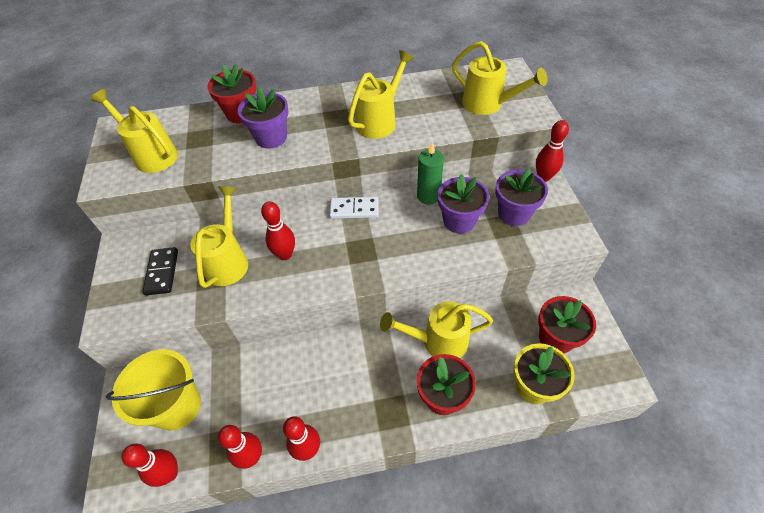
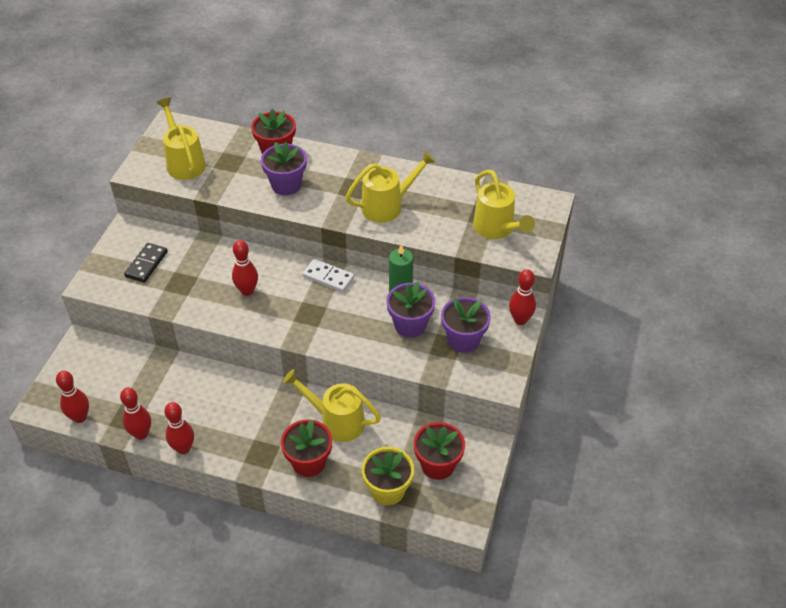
camera: 25 degrees right, 5 degrees down
(177, 406) = (108, 375): yellow bucket -> none
(228, 260) = (201, 276): yellow watering can -> none

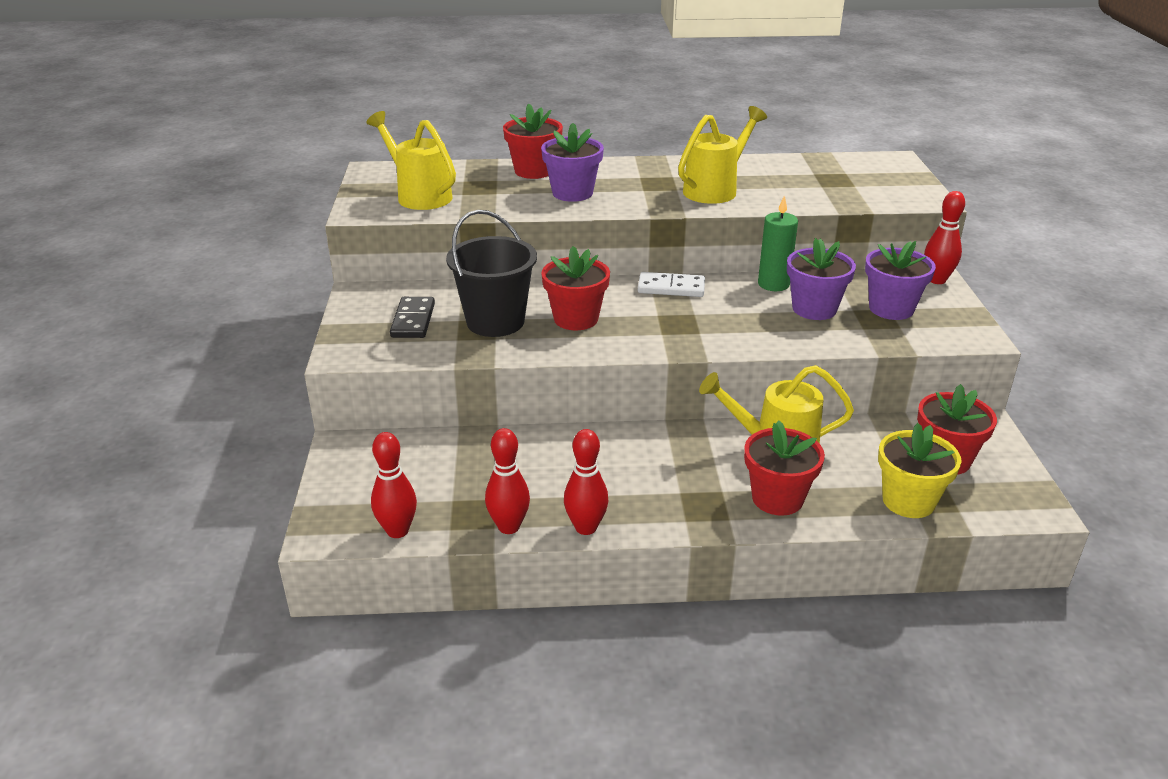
camera: 20 degrees left, 15 degrees down
(195, 279) = (495, 322): none -> black bucket
(247, 291) = (576, 319): red bowling pin -> red flower pot
(497, 229) = (862, 186): yellow watering can -> none

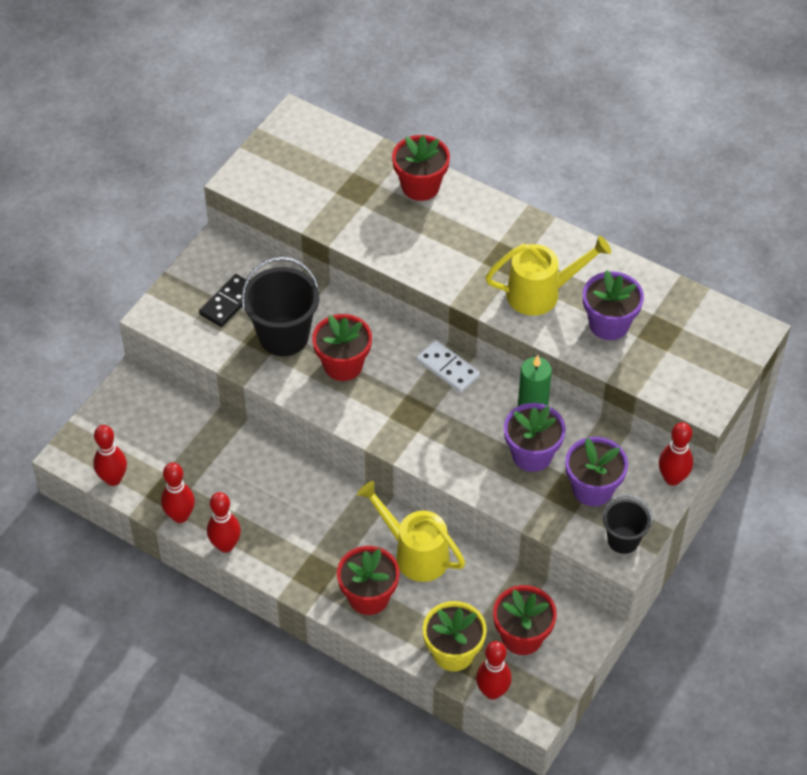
camera: 35 degrees right, 20 degrees up
(419, 195) = (301, 178): yellow watering can -> none
(572, 193) = (421, 237): purple flower pot -> purple flower pot (609, 324)
(962, 327) = (623, 540): none -> black bucket
(982, 512) = (492, 691): none -> red bowling pin

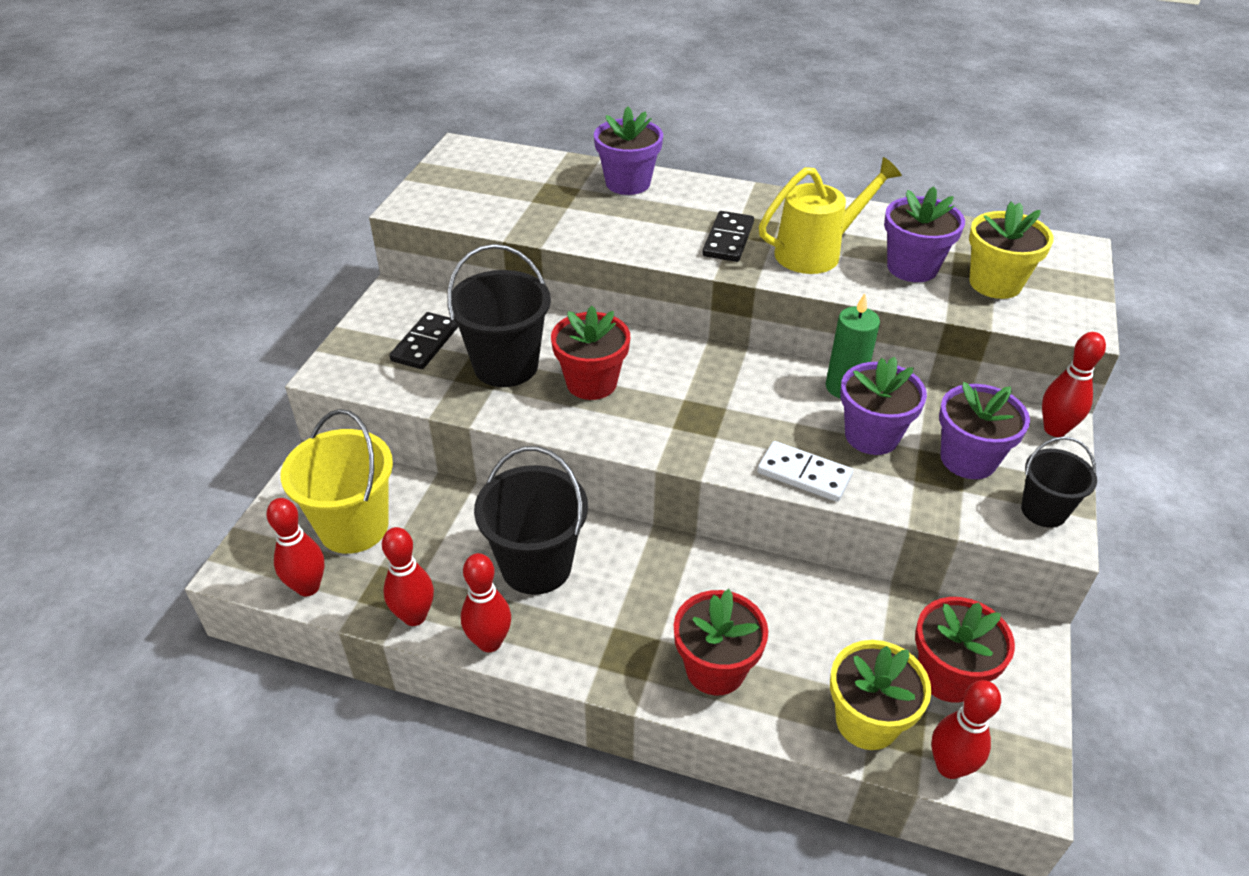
camera: 15 degrees left, 10 degrees down
(151, 439) = (354, 527): none -> yellow bucket
(271, 497) = (536, 566): none -> black bucket
(414, 553) = (753, 597): yellow watering can -> none
(420, 186) = (628, 183): red flower pot -> purple flower pot
(448, 368) = (722, 364): white domino -> white domino (804, 474)
(477, 266) = (728, 240): none -> black domino
(665, 353) = (995, 283): none -> yellow flower pot

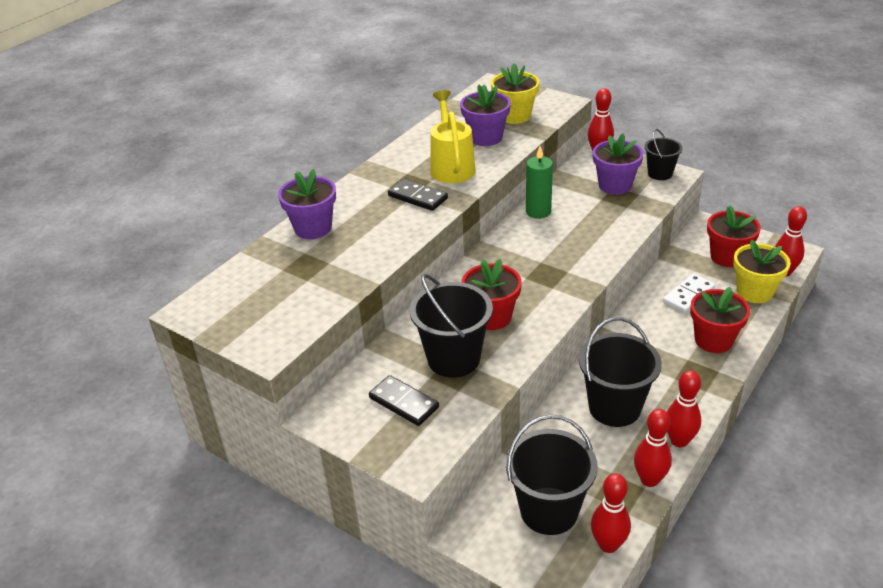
camera: 70 degrees left, 5 degrees down
(354, 527) = (549, 510): yellow bucket -> black bucket
(804, 474) = (612, 244): white domino -> white domino (688, 295)
(871, 436) = (585, 212): purple flower pot -> none

